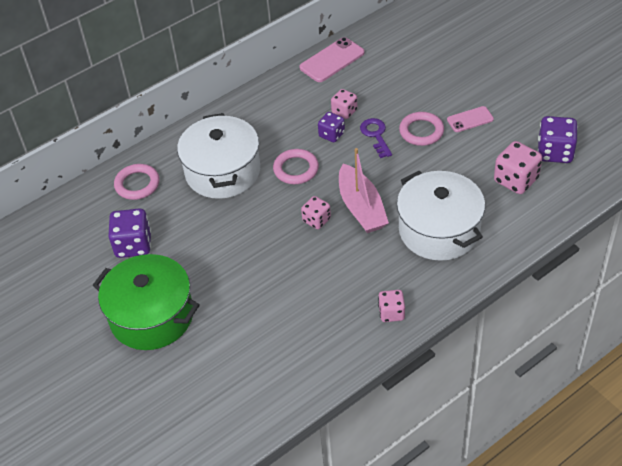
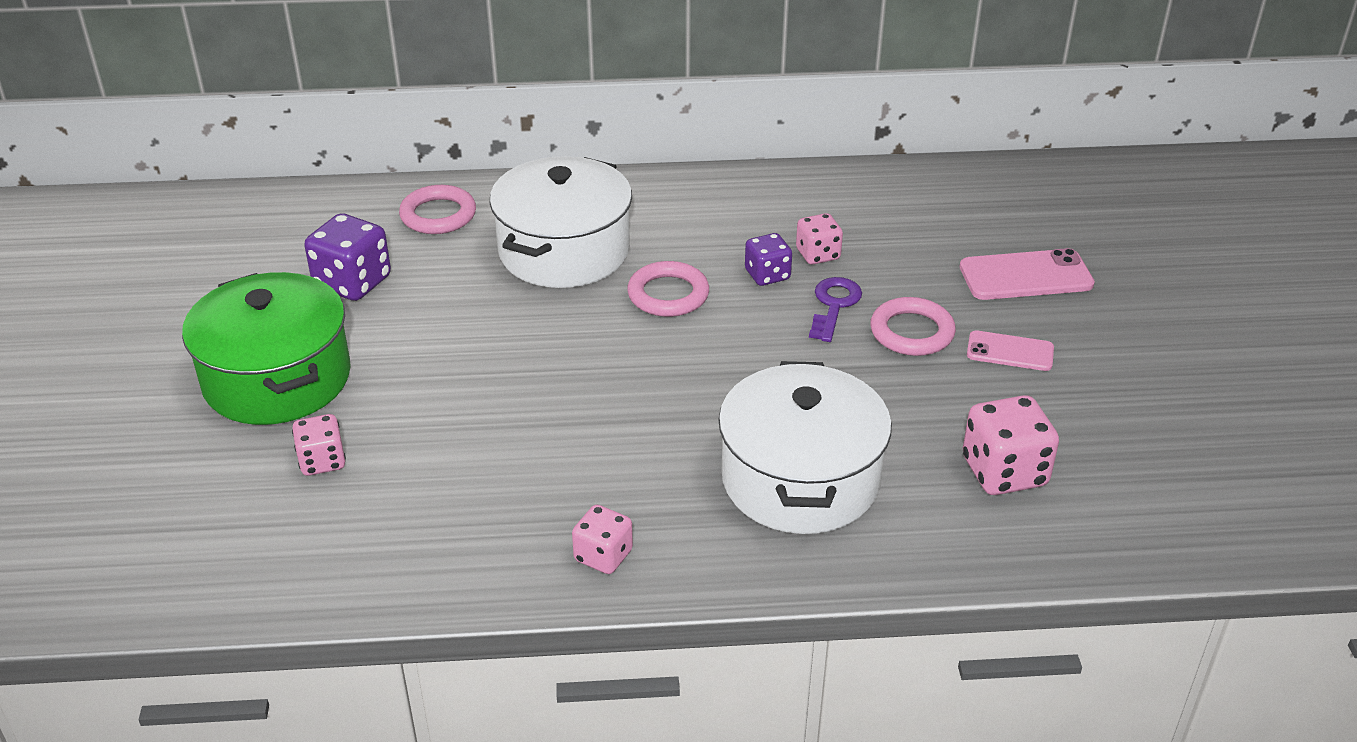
camera: 30 degrees right, 10 degrees down
(316, 220) = (627, 373): pink dice -> pink dice (322, 461)
(332, 60) = (867, 184): pink phone -> pink phone (1026, 276)
(361, 208) = (711, 389): pink boat -> none
(555, 152) = (1116, 464): purple dice -> none

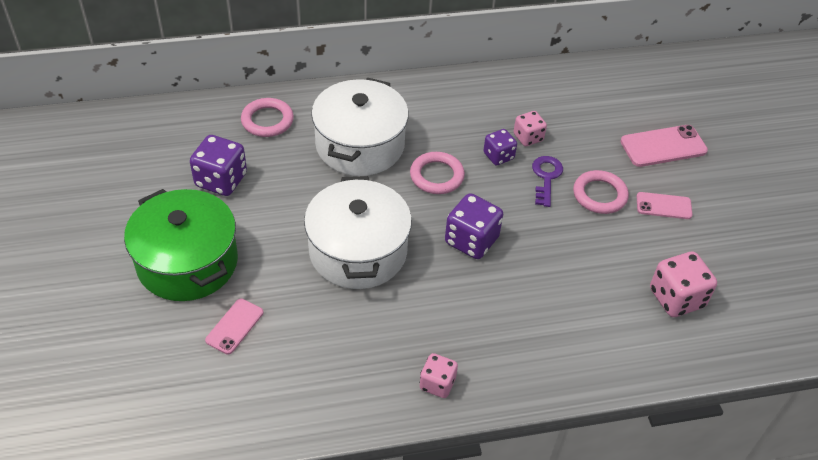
camera: 10 degrees left, 10 degrees up
(322, 461) = (234, 326): pink dice -> pink phone
(700, 378) = (471, 240): none -> purple dice
(800, 479) = (551, 314): white pot -> white pot (358, 251)

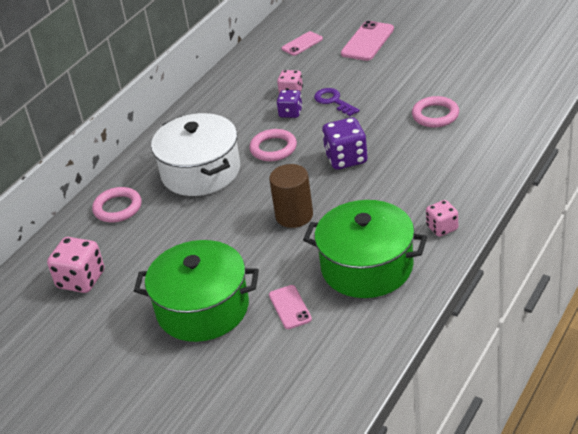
camera: 40 degrees left, 10 degrees down
(221, 180) = (145, 257): purple dice -> none
(332, 354) = (367, 267): none -> green pot
(358, 251) = (294, 215): white pot -> brown cylinder
(599, 195) = (374, 86): pink ring -> pink ring (435, 115)
(663, 206) = (413, 65): pink phone -> pink phone (302, 44)
(676, 298) = (485, 96): pink dice -> pink dice (81, 280)

